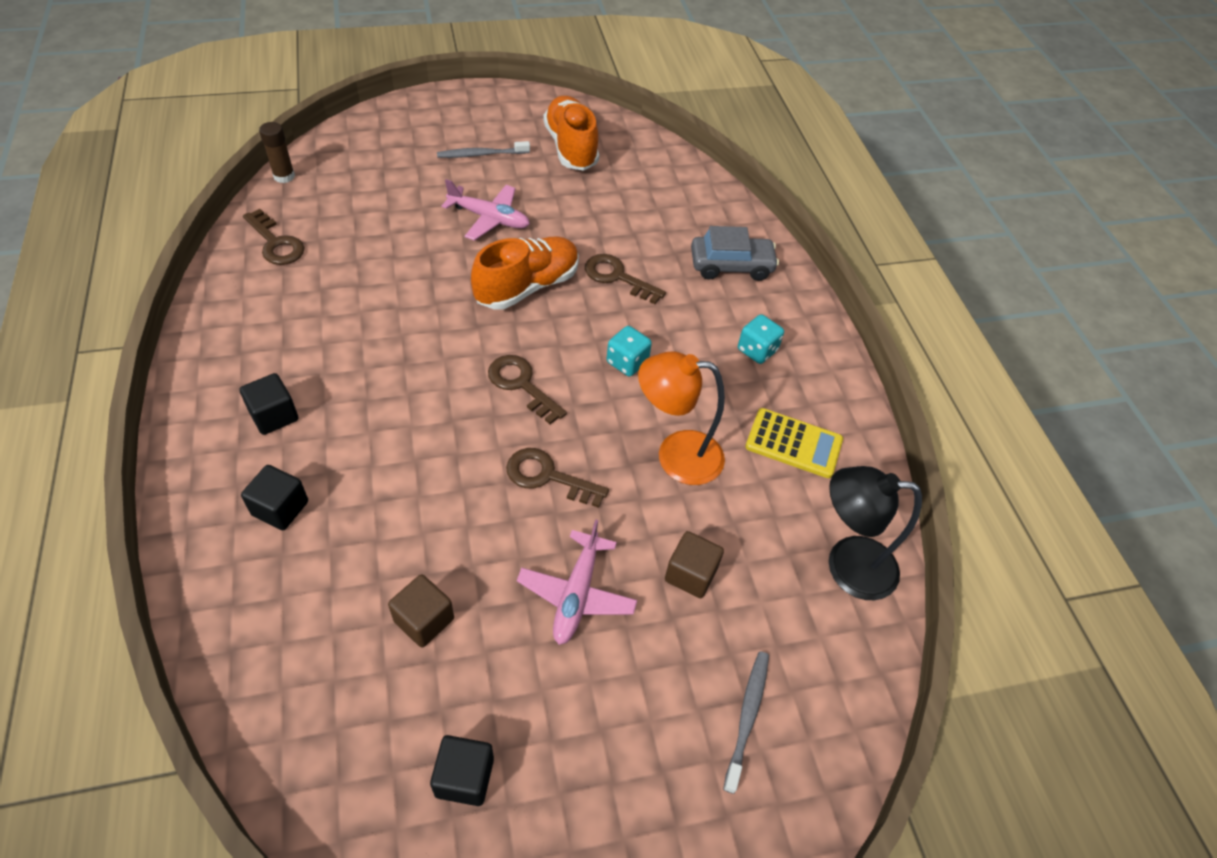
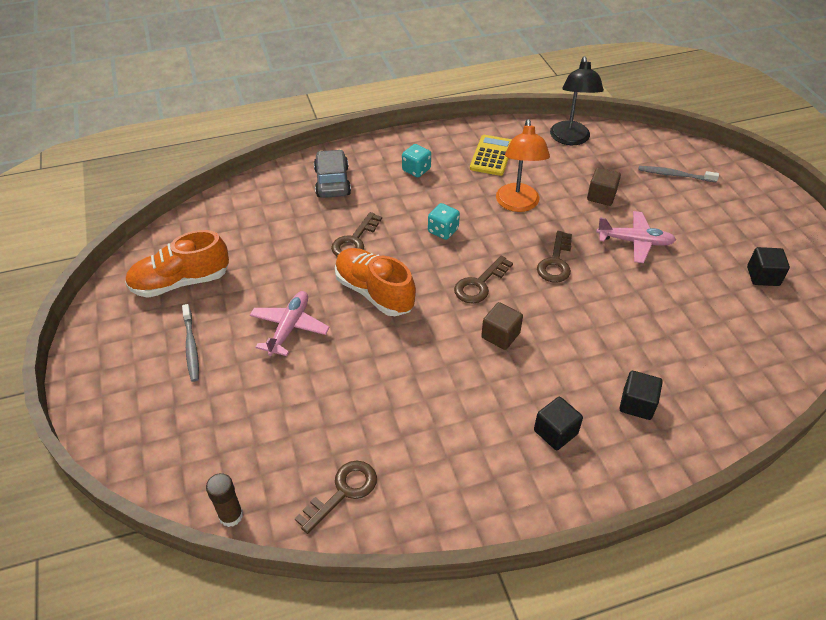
camera: 90 degrees left, 5 degrees down
(424, 620) = (683, 308): brown cube -> brown cube (500, 335)

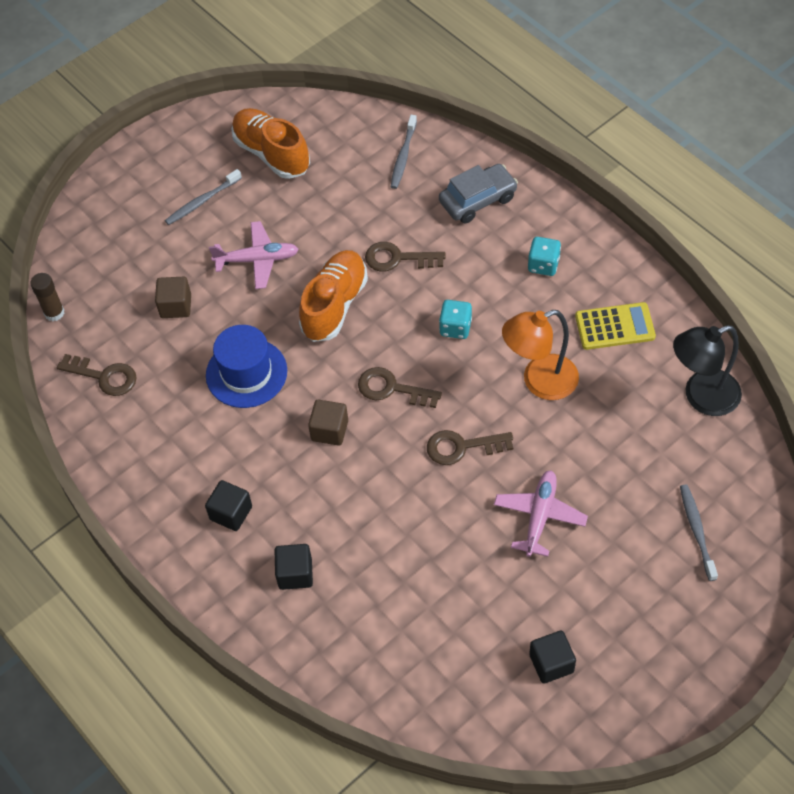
camera: 70 degrees right, 10 degrees up
(256, 206) = (403, 157): none -> grey toothbrush
(408, 373) = (246, 373): none -> blue hat
(601, 196) = (604, 460): brown cube -> brown cube (176, 306)
(635, 242) = (539, 516): pink plane -> pink plane turned 150 degrees counterclockwise

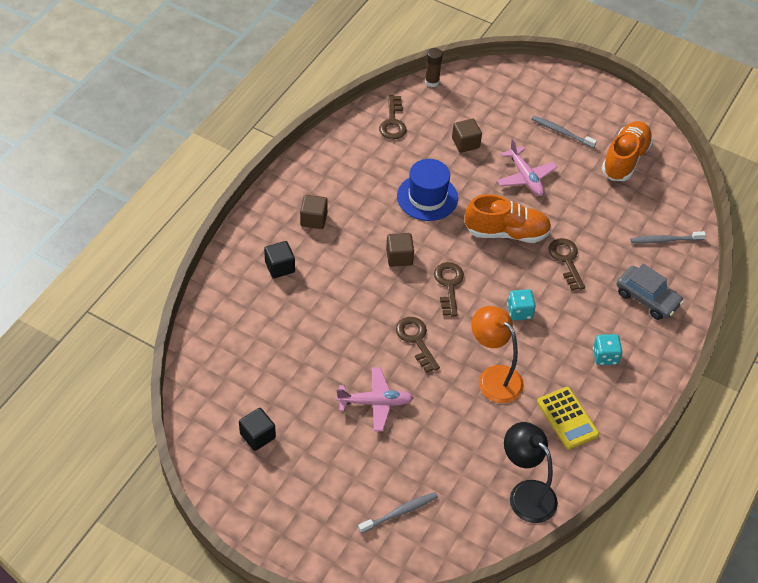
camera: 65 degrees right, 5 degrees down
(231, 513) = (313, 219): black cube -> brown cube

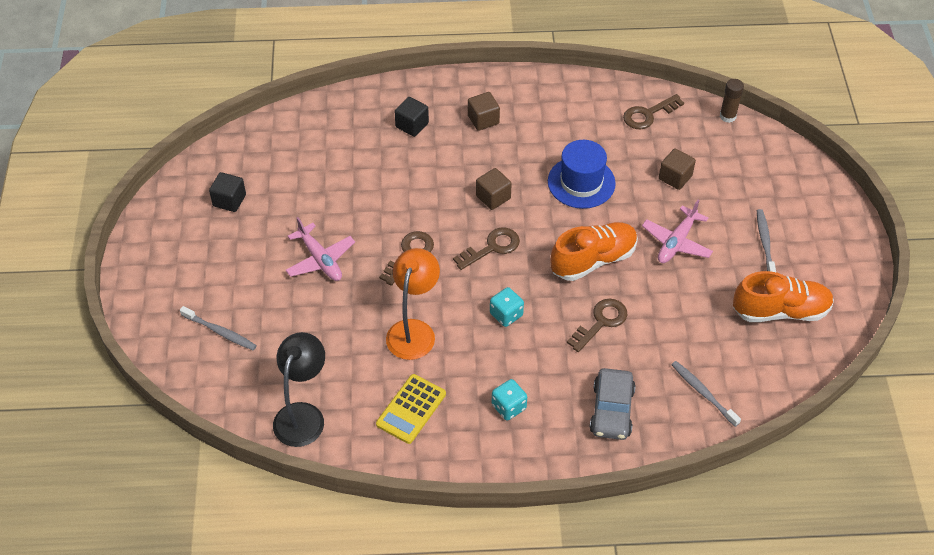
camera: 60 degrees right, 0 degrees up
(506, 232) = (593, 260): orange shoe -> orange shoe turned 90 degrees counterclockwise

